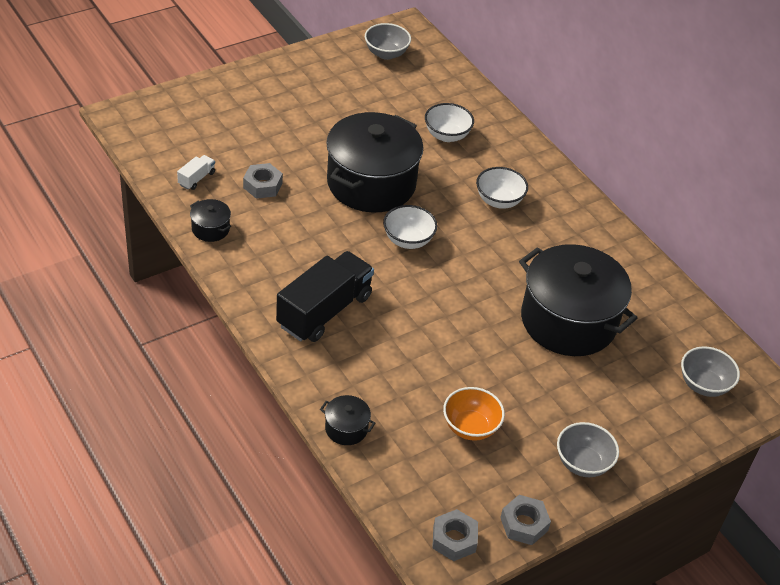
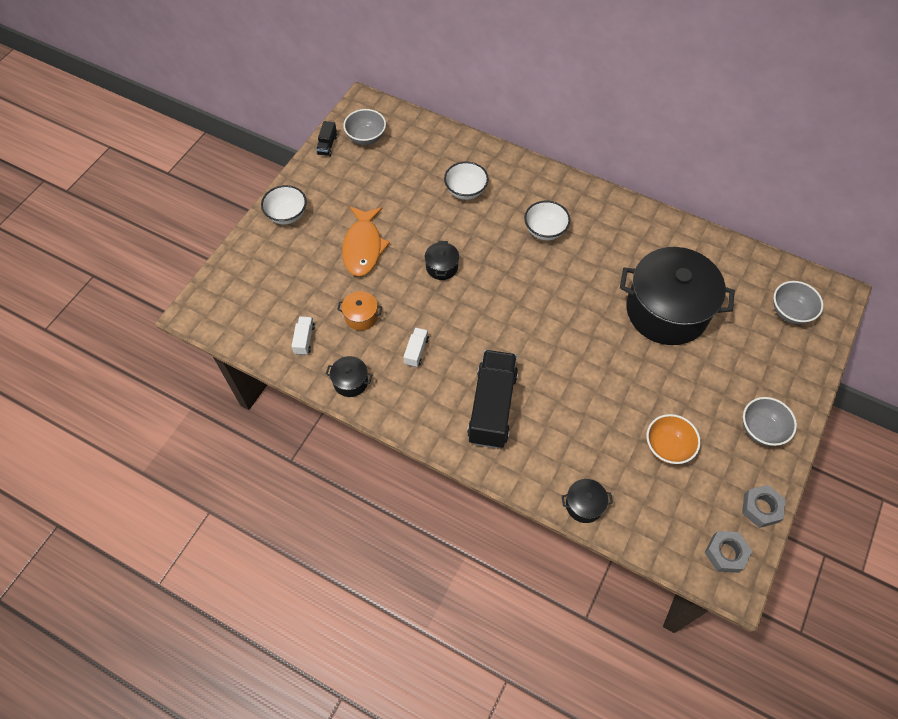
camera: 25 degrees left, 15 degrees up
(262, 185) = (361, 316): grey nut -> orange pot
(290, 235) = (416, 351): none -> white truck
(310, 135) = (363, 247): none -> orange fish
(344, 44) = (327, 145): none -> black truck
(371, 183) = (442, 267): black pot -> black pot, size x0.40
(408, 240) = (506, 305): white bowl -> white bowl (287, 215)

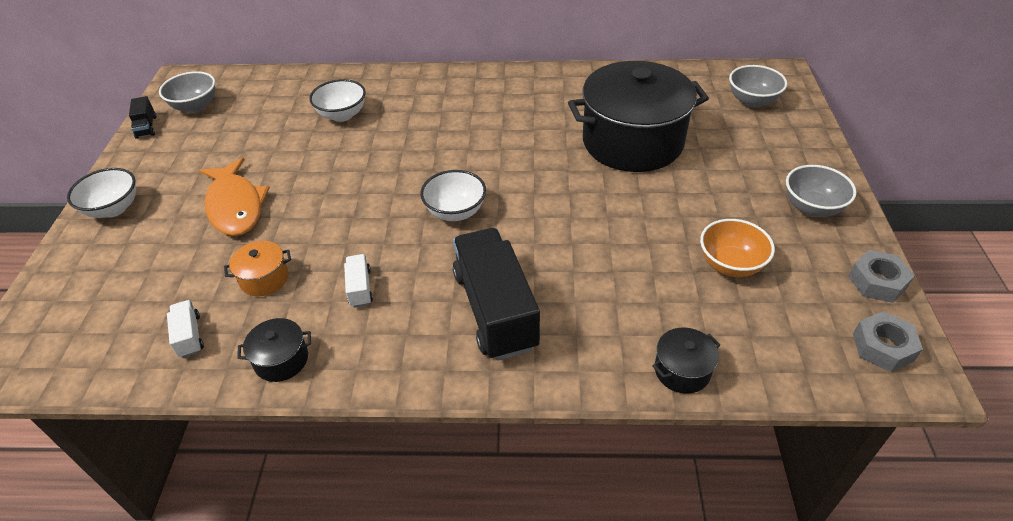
camera: 25 degrees left, 15 degrees down
(442, 267) = (349, 191): black pot -> none
(545, 230) = (454, 119): white bowl -> white bowl (455, 212)

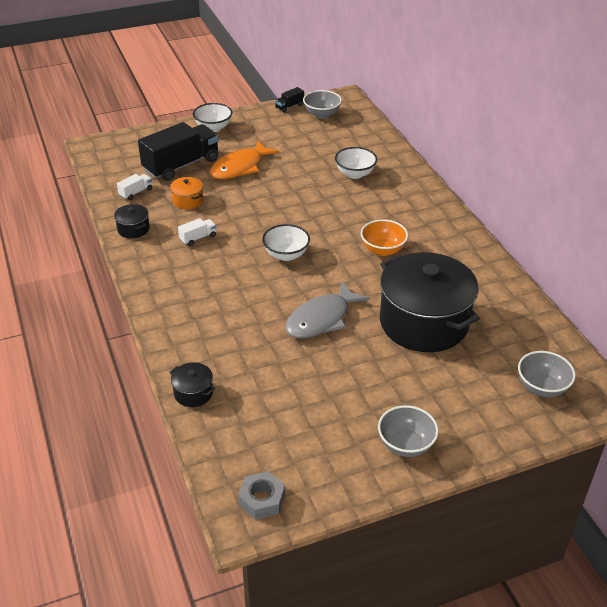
camera: 65 degrees right, 5 degrees down
(495, 310) = (206, 297): black truck -> black truck (181, 165)
(591, 214) = (321, 319): none -> grey fish
(730, 265) = (307, 403): orange bowl -> orange bowl (383, 250)
(877, 282) = (333, 493): grey nut -> none

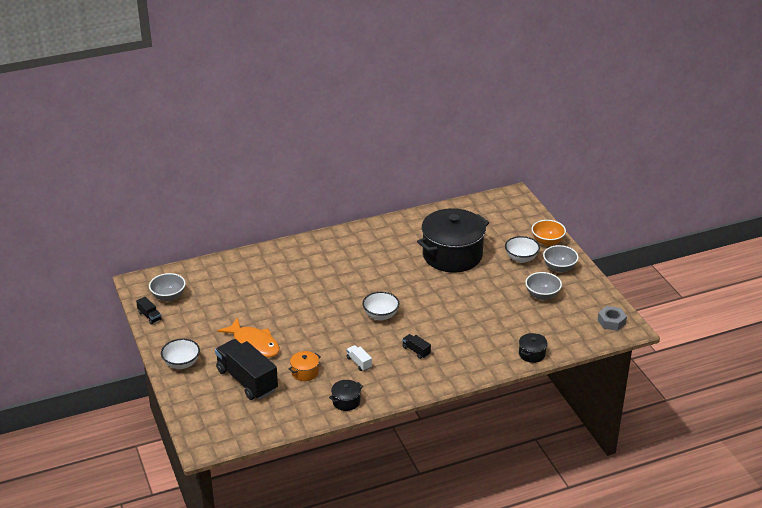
camera: 90 degrees left, 5 degrees down
(136, 192) = (290, 405): white truck -> none
(214, 283) = (416, 351): none -> black truck
(321, 319) = (452, 298): grey fish -> none
(355, 174) = (270, 279): white bowl -> white bowl (521, 258)
(383, 250) = (374, 269): orange bowl -> orange bowl (547, 241)
(542, 387) = (505, 216): grey bowl -> grey bowl (542, 295)

